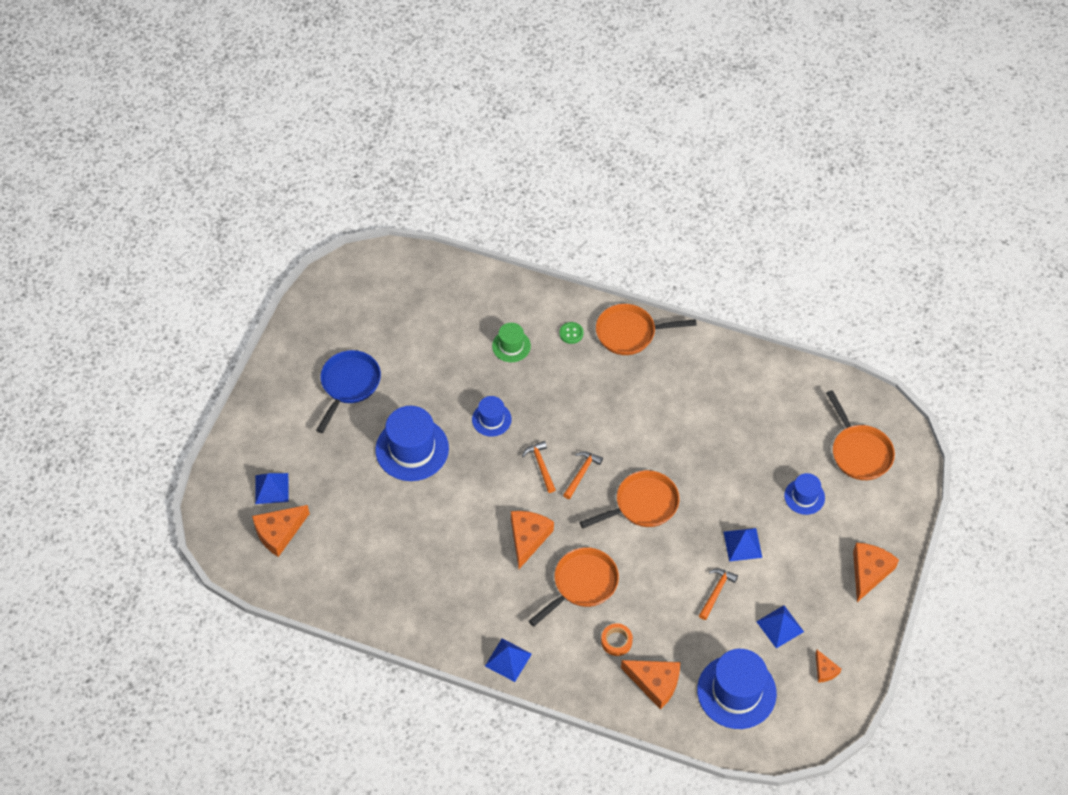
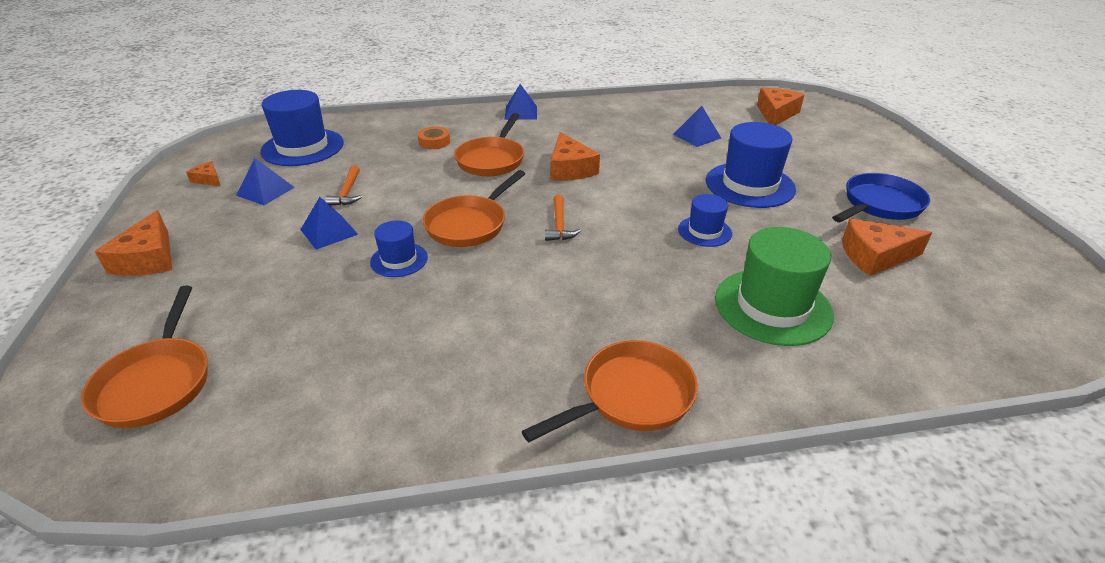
camera: 150 degrees right, 20 degrees down
(271, 488) = (821, 130): blue pyramid -> blue pyramid (697, 136)
(349, 385) = (879, 205): blue pan -> blue pan turned 120 degrees counterclockwise
(511, 346) = (772, 306): green hat -> green hat, size x1.83
(541, 466) = (610, 216): orange hammer -> none
(571, 333) = (715, 356): green button -> none
(655, 683) = (384, 133): orange cheese -> orange cheese (875, 256)
(804, 496) = (251, 298): blue hat -> blue hat (399, 260)
(859, 452) = (157, 382): orange pan -> orange pan turned 135 degrees counterclockwise

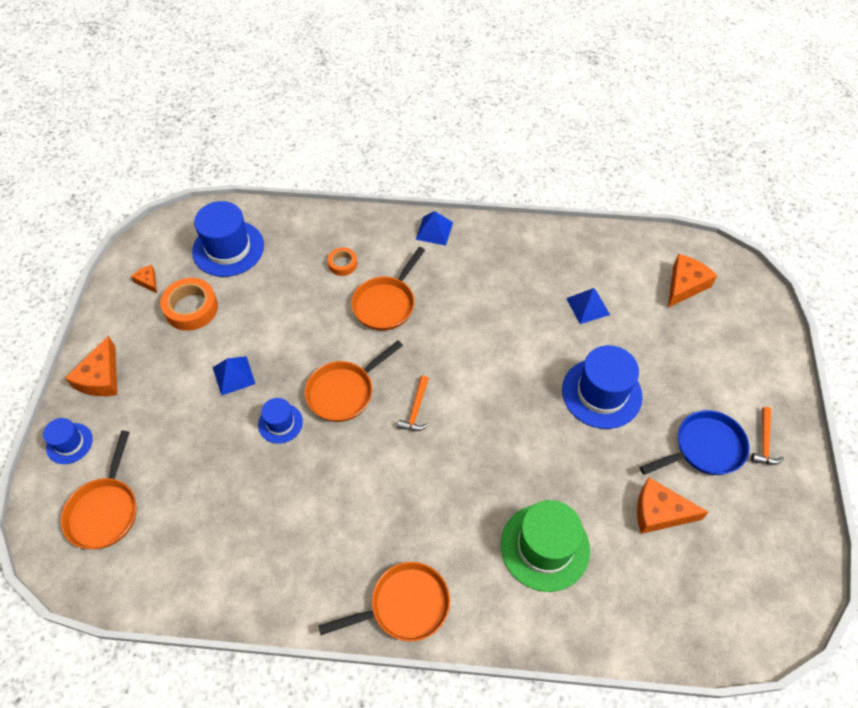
camera: 15 degrees right, 20 degrees up
(265, 191) = (191, 308): blue pyramid -> orange tape
(347, 192) = (256, 325): orange hammer -> orange hammer (764, 442)
(570, 169) = (450, 332): orange cheese -> none
(704, 231) = (532, 447): blue hat -> blue hat (69, 443)

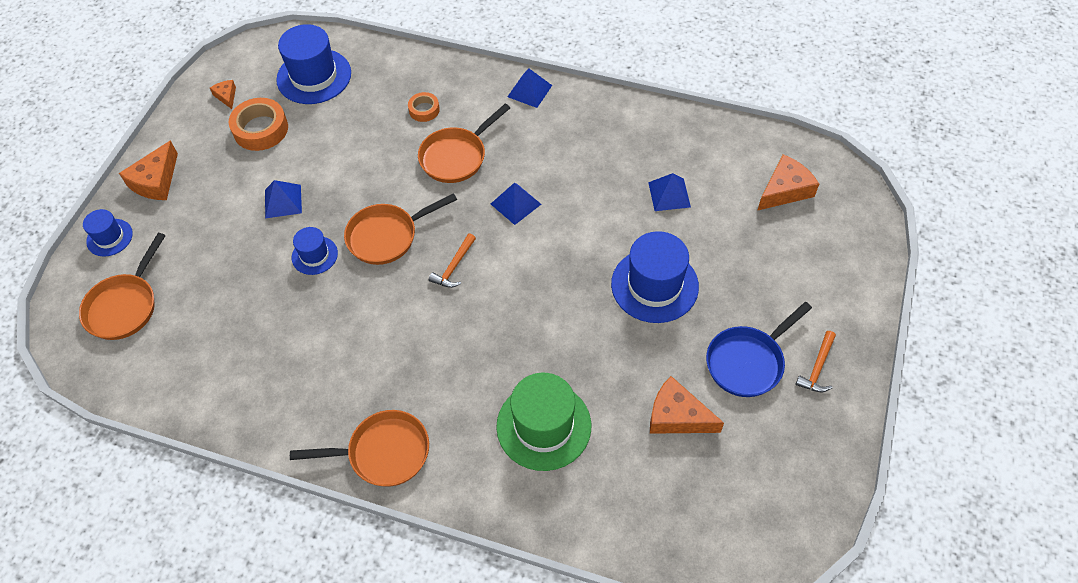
camera: 15 degrees right, 0 degrees up
(454, 339) = (515, 204): none -> blue pyramid
(704, 448) = (748, 362): blue pan -> blue pan turned 150 degrees clockwise

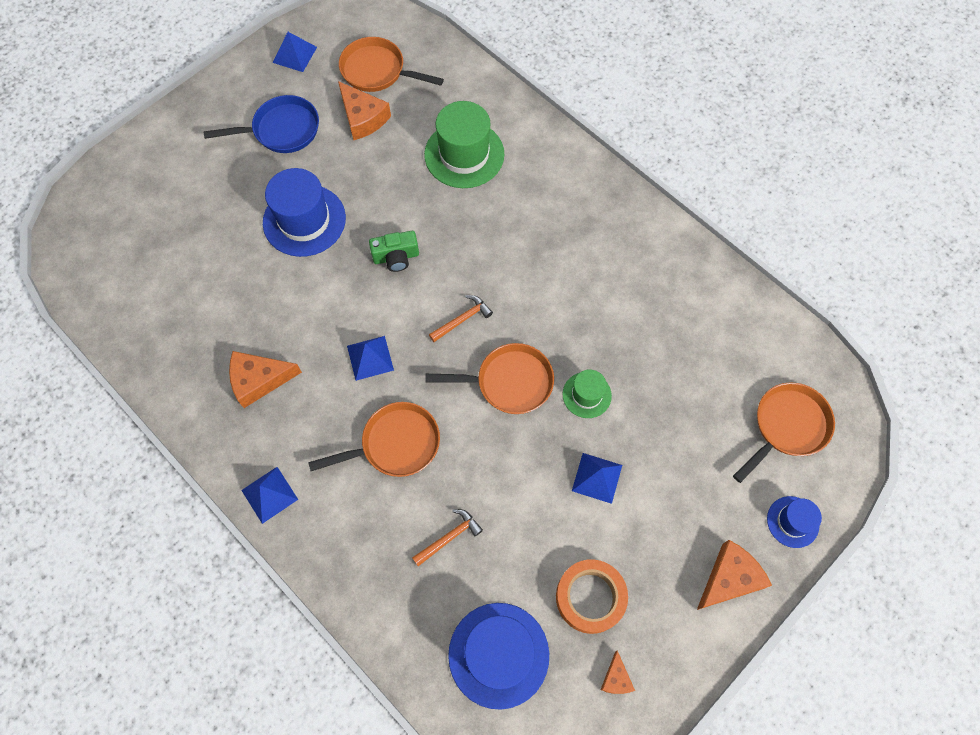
camera: 155 degrees left, 10 degrees up
(314, 255) = (586, 395): blue hat -> green hat
(383, 452) = (595, 189): orange pan -> orange pan (377, 71)
(424, 110) = (396, 528): orange tape -> none
(547, 292) = (396, 257): none -> green camera
(669, 194) = (226, 297): blue pyramid -> blue pyramid (295, 54)
(785, 190) = (125, 251): orange cheese -> orange cheese (259, 380)
(817, 368) = (236, 103): orange hammer -> orange hammer (449, 537)

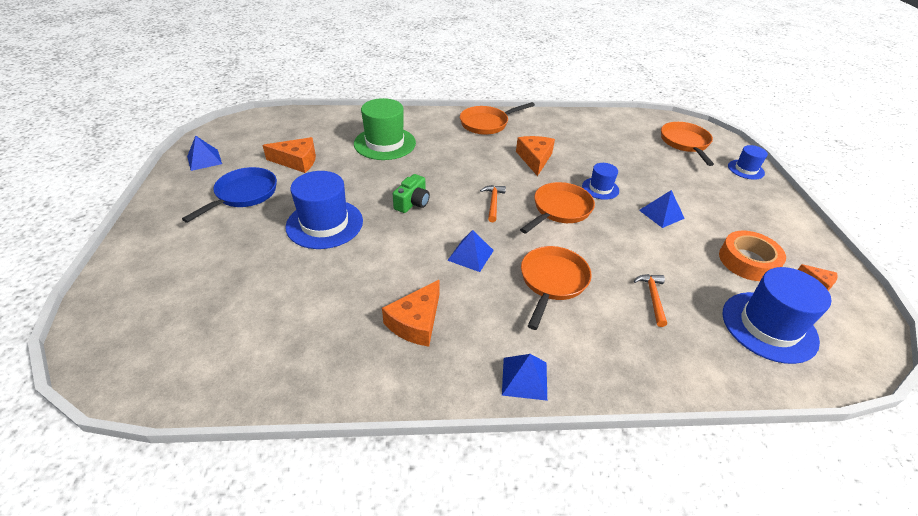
camera: 50 degrees left, 25 degrees down
(377, 71) = (277, 140): orange pan -> orange pan (487, 123)
(586, 395) = (600, 188): green hat -> blue hat
(729, 579) = (769, 205): orange cheese -> orange cheese (535, 159)

